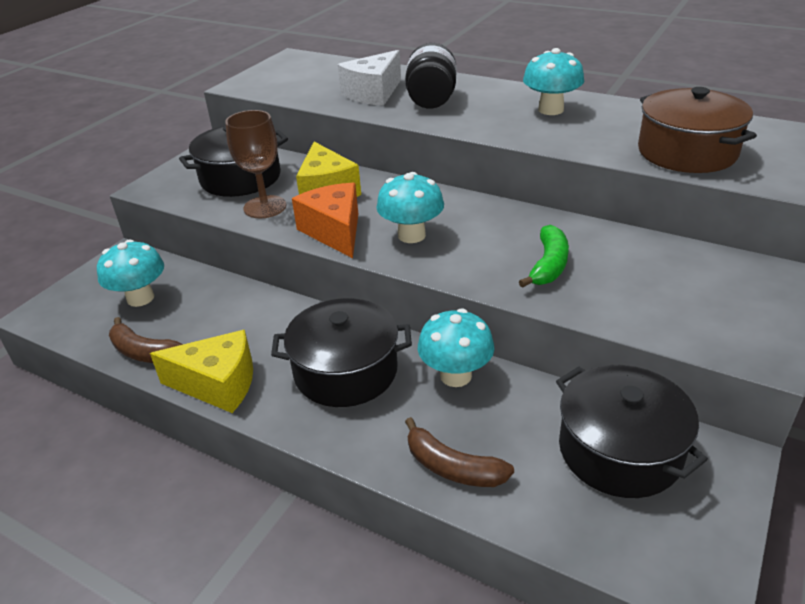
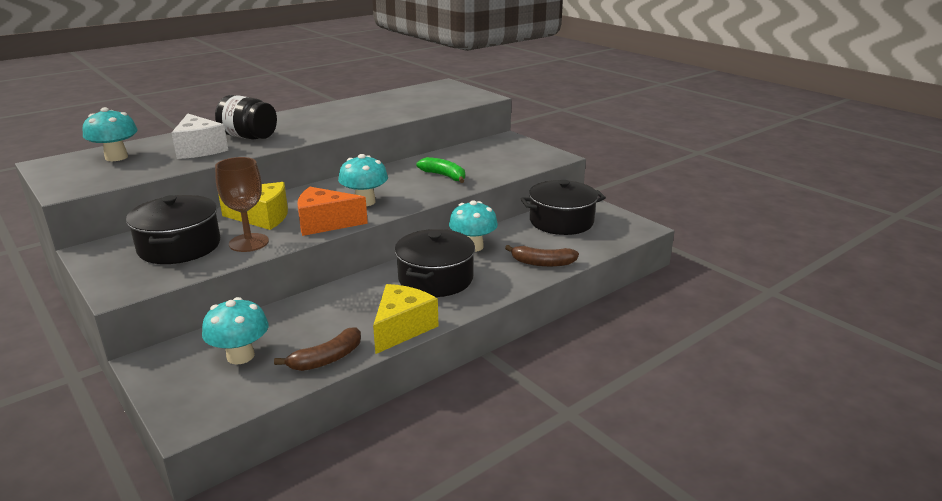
camera: 70 degrees left, 10 degrees down
(452, 467) = (542, 263): brown banana -> brown banana turned 45 degrees clockwise
(551, 110) = (325, 115): turquoise mushroom -> turquoise mushroom (116, 157)
(687, 152) = (424, 104): brown pot -> none

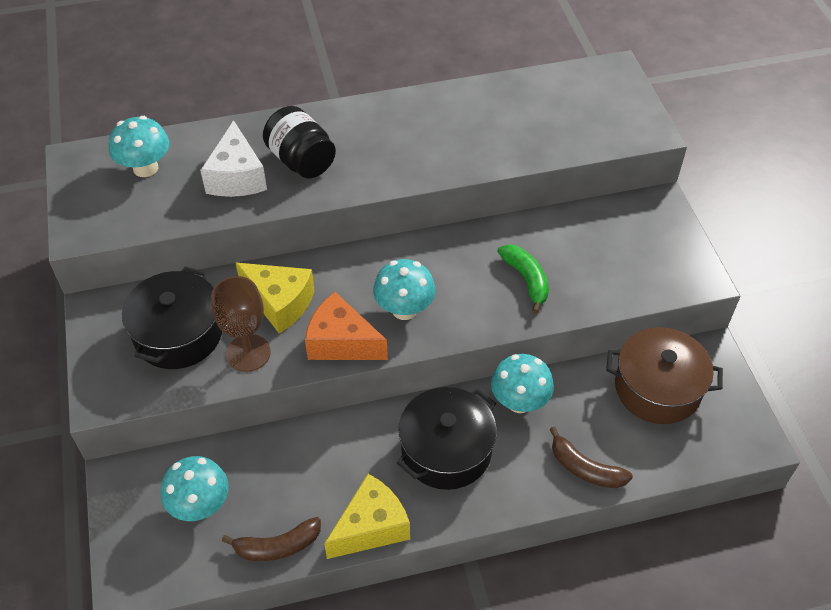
camera: 25 degrees right, 25 degrees up
(561, 221) = (657, 388): black pot -> brown pot

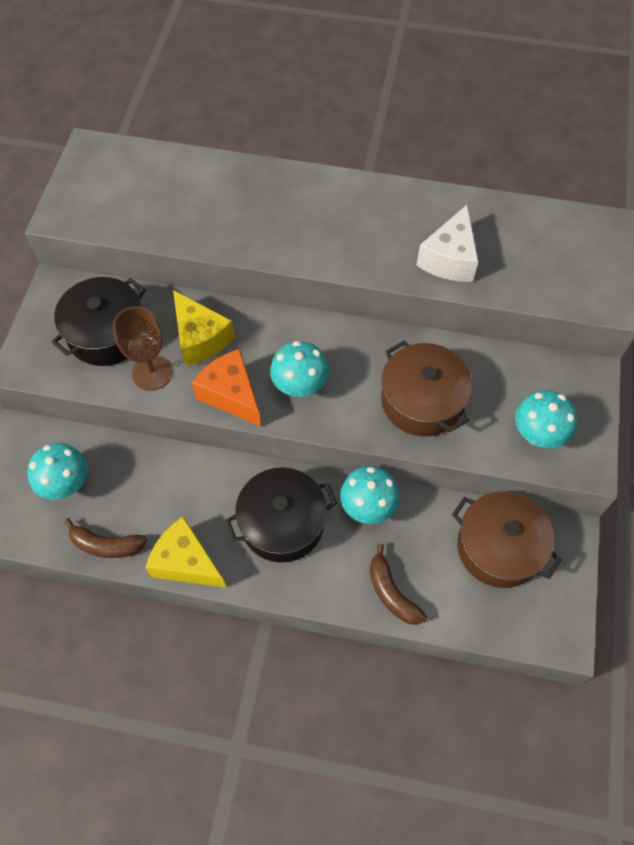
camera: 25 degrees right, 10 degrees up
(145, 168) = (140, 177): turquoise mushroom -> turquoise mushroom (537, 434)
(237, 177) = (209, 212): white cheese -> white cheese (449, 259)
(301, 161) = (271, 216): black jar -> none
(371, 527) = (186, 562): yellow cheese -> yellow cheese turned 135 degrees counterclockwise
(526, 280) = (422, 401): green banana -> brown pot

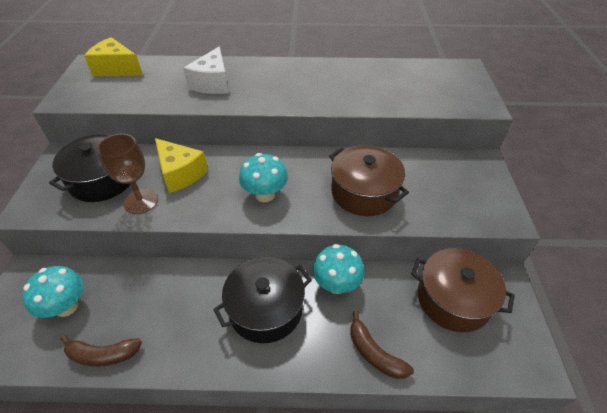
camera: 10 degrees left, 15 degrees down
(186, 562) = (181, 358): yellow cheese -> yellow cheese (116, 69)
(231, 395) = (209, 208): orange cheese -> none
(449, 259) = (362, 94): white cheese -> white cheese (212, 83)
(537, 434) = (460, 203): turquoise mushroom -> none

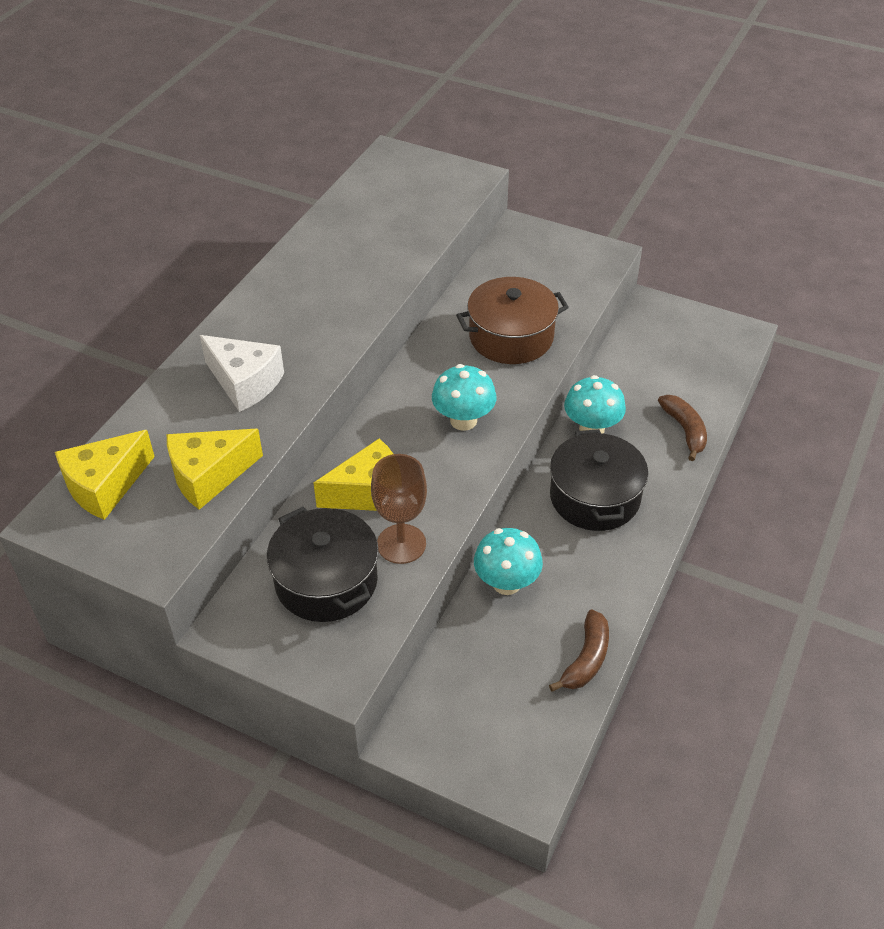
camera: 65 degrees left, 0 degrees up
(66, 306) = (495, 691): turquoise mushroom -> turquoise mushroom (506, 583)
(133, 95) = (209, 476): none -> yellow cheese
(374, 353) = (685, 430): brown banana -> brown banana turned 90 degrees counterclockwise
(453, 299) = (653, 350): brown pot -> none

